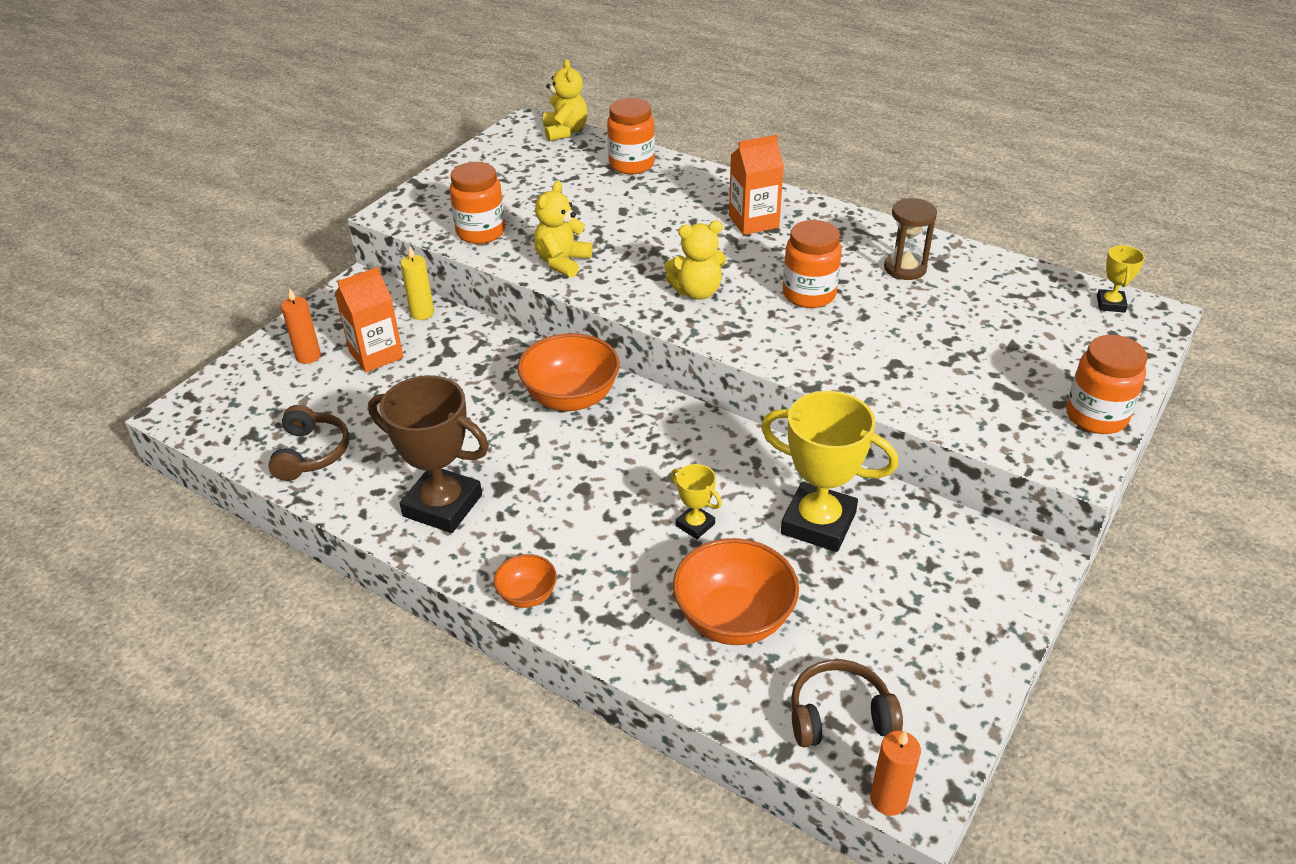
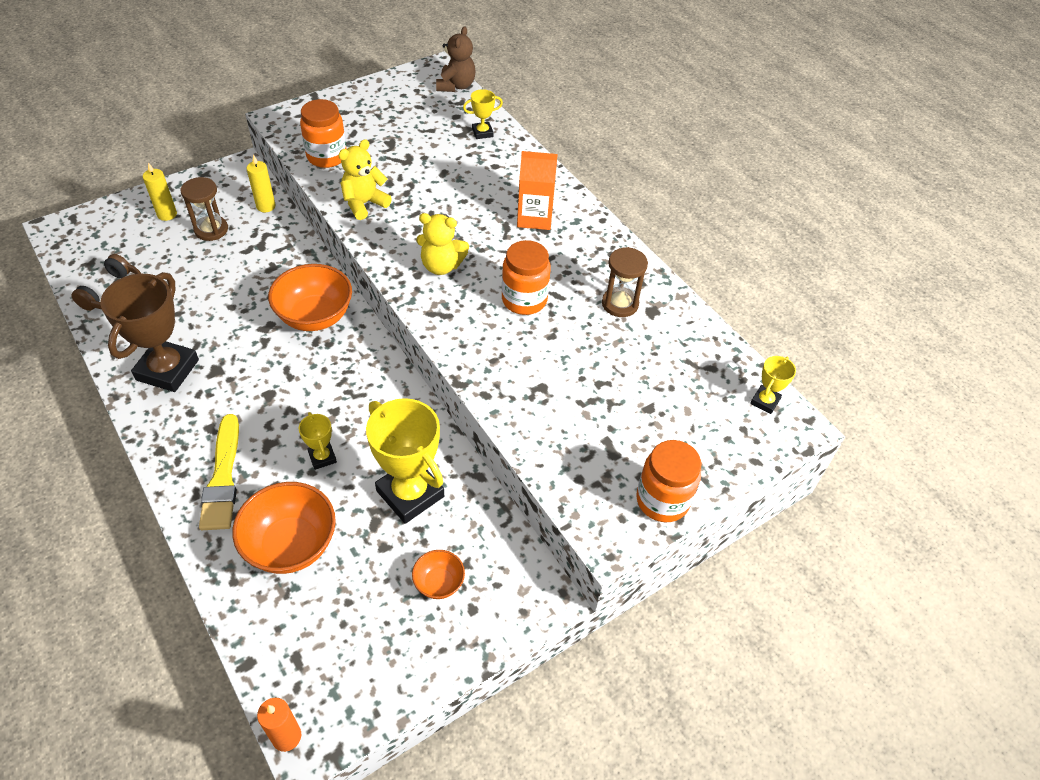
camera: 20 degrees right, 10 degrees up
(308, 356) = (167, 214): orange candle -> yellow candle
(376, 355) = (211, 230): orange carton -> brown hourglass
(442, 505) = (167, 370): brown trophy -> brown trophy turned 60 degrees clockwise
(527, 595) = (170, 464): orange bowl -> orange bowl (439, 583)
(565, 131) = (456, 86): yellow teddy bear -> brown teddy bear
(600, 585) = (223, 477): none -> yellow brush
(631, 164) = (482, 133): orange jar -> yellow trophy
(839, 715) = (304, 655): brown headphones -> none

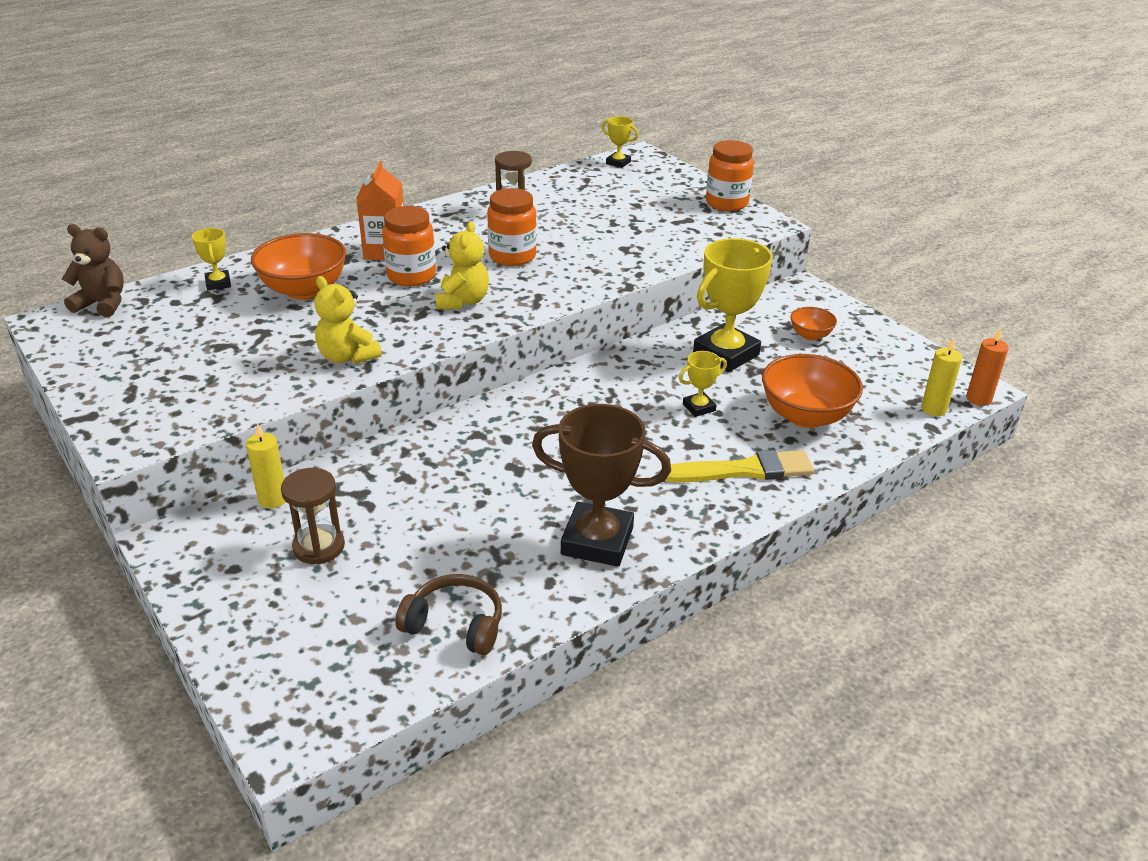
camera: 90 degrees left, 15 degrees down
(167, 214) = (273, 603): yellow candle -> yellow candle (933, 409)
(315, 317) = (496, 432): orange bowl -> orange bowl (304, 290)
(327, 157) = (239, 393): orange jar -> orange jar (411, 276)

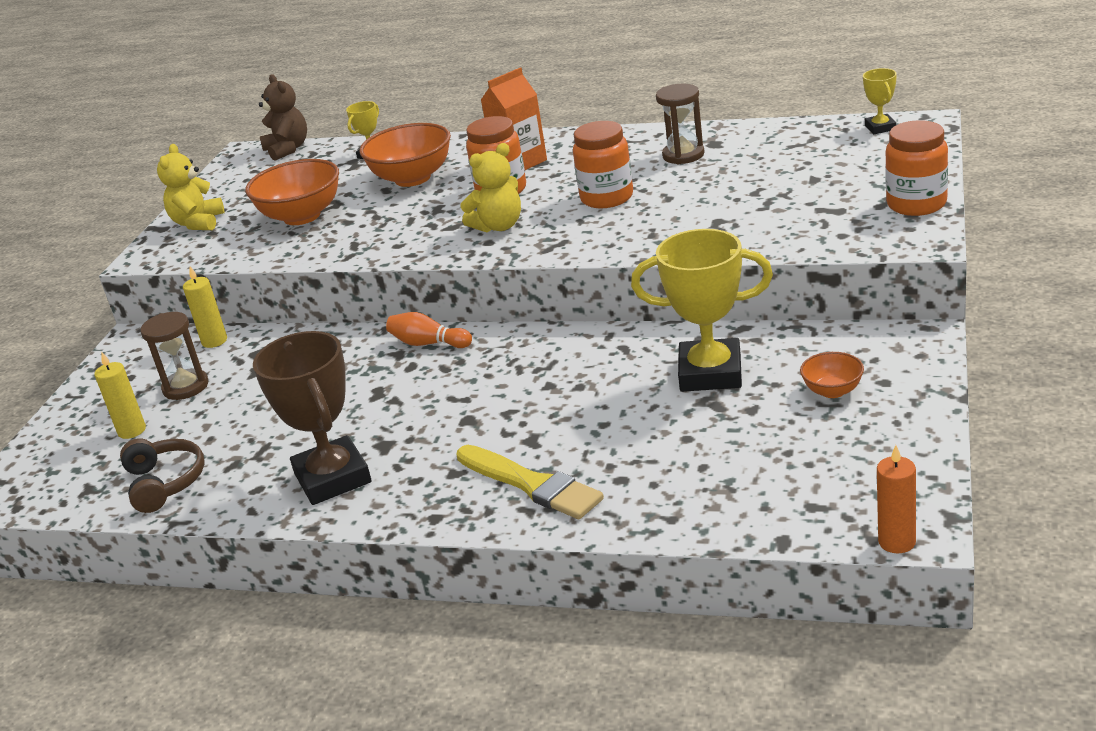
camera: 55 degrees right, 5 degrees down
(347, 357) = (350, 243): yellow teddy bear -> yellow teddy bear (198, 223)
(490, 417) = (428, 343): none -> orange bowling pin
(699, 407) = (595, 411): yellow trophy -> none
(805, 416) = (675, 466): orange bowl -> orange bowl (302, 216)
(933, 409) = (821, 525): yellow candle -> yellow candle (132, 431)

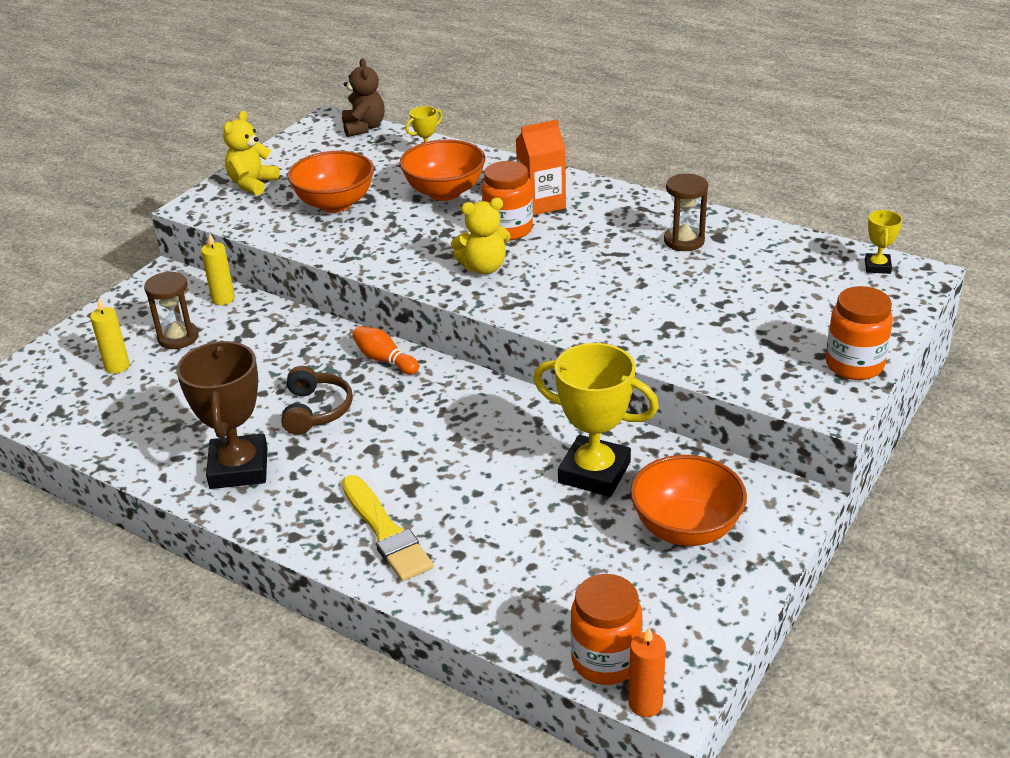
camera: 15 degrees right, 5 degrees up
(165, 483) = (114, 426): brown headphones -> brown headphones (316, 410)
(607, 198) = (590, 267): orange jar -> orange jar (605, 660)
(832, 391) = (686, 528): orange bowl -> orange bowl, size x1.92

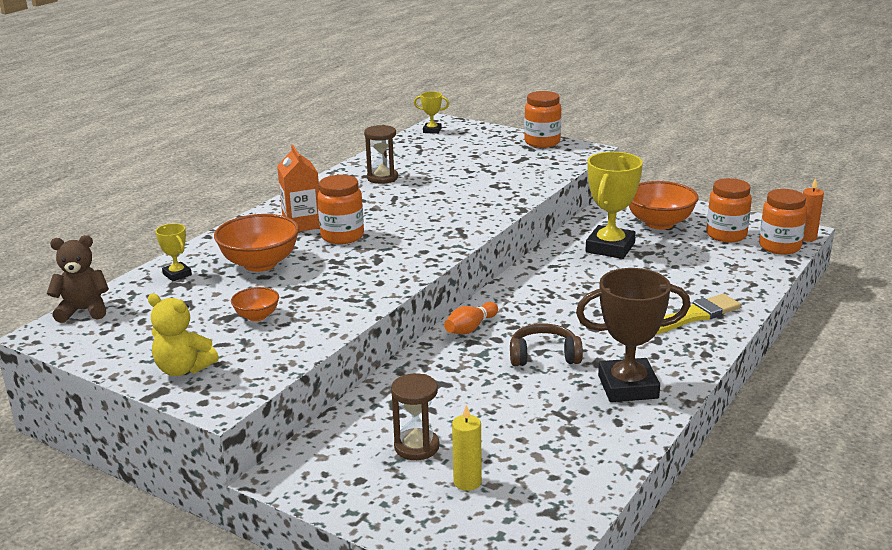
camera: 90 degrees left, 10 degrees down
(223, 299) = (346, 425): yellow candle -> none
(335, 204) = (257, 316): orange bowl -> orange bowl, size x0.52
(484, 267) = (403, 244): yellow teddy bear -> none
(647, 601) = (726, 235): none -> orange jar

